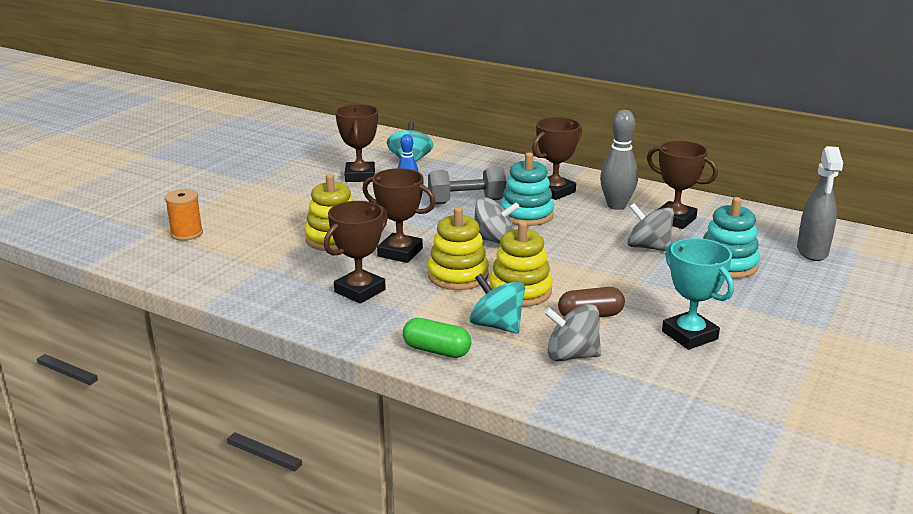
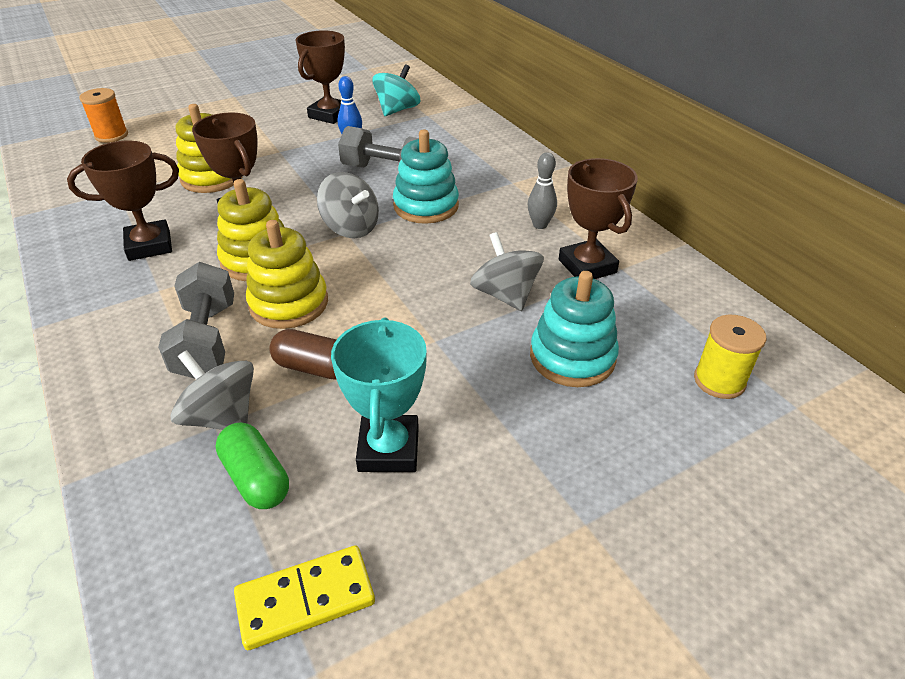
camera: 30 degrees right, 15 degrees up
(436, 350) = (110, 348): green capsule -> green capsule (256, 478)
(496, 325) = (206, 340): turquoise spinning top -> grey dumbbell
(554, 191) = (494, 185): brown trophy -> none
(616, 206) = (540, 225): grey bowling pin -> grey bowling pin, size x0.60
(739, 404) = (305, 599): none -> yellow domino
(812, 252) = (719, 381): grey spray bottle -> yellow spool

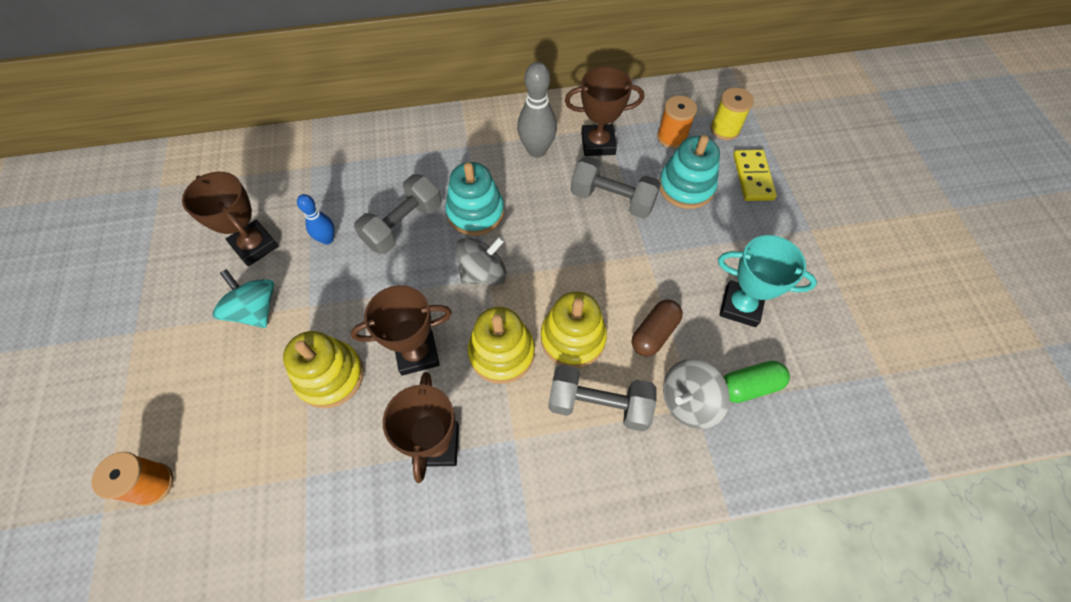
camera: 70 degrees left, 20 degrees up
(305, 599) = (839, 372): yellow domino -> yellow domino (752, 177)
(397, 110) = (284, 186): turquoise spinning top -> turquoise spinning top (255, 310)
(505, 295) = (612, 199): grey spinning top -> grey dumbbell
(540, 225) = (537, 150): grey bowling pin -> grey bowling pin, size x1.65
(653, 327) = (671, 137): none -> orange spool

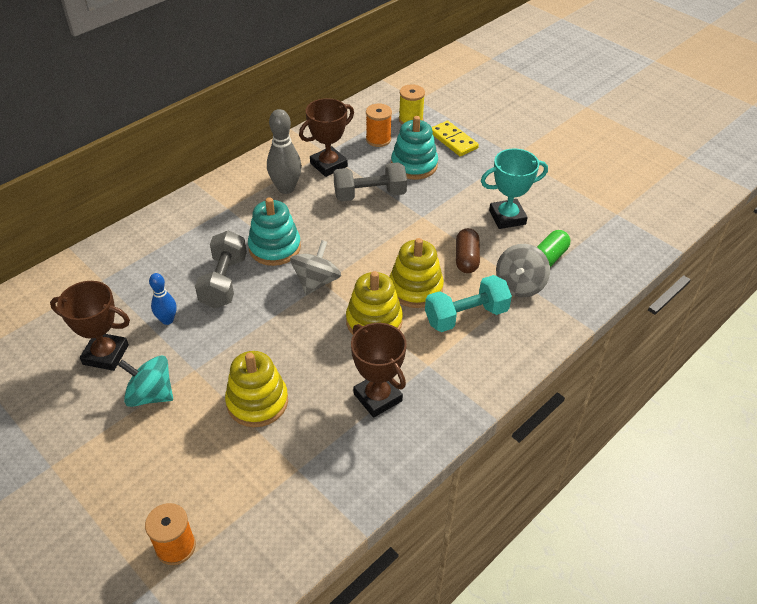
camera: 35 degrees left, 15 degrees down
(417, 353) = (312, 353): brown trophy -> none
(599, 405) = (466, 316): grey dumbbell -> turquoise dumbbell

